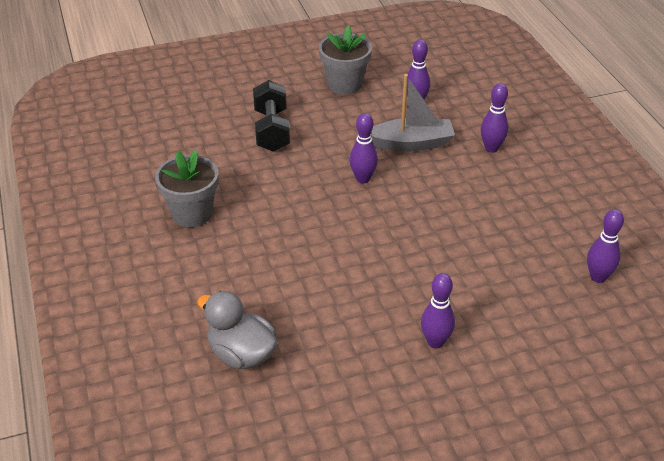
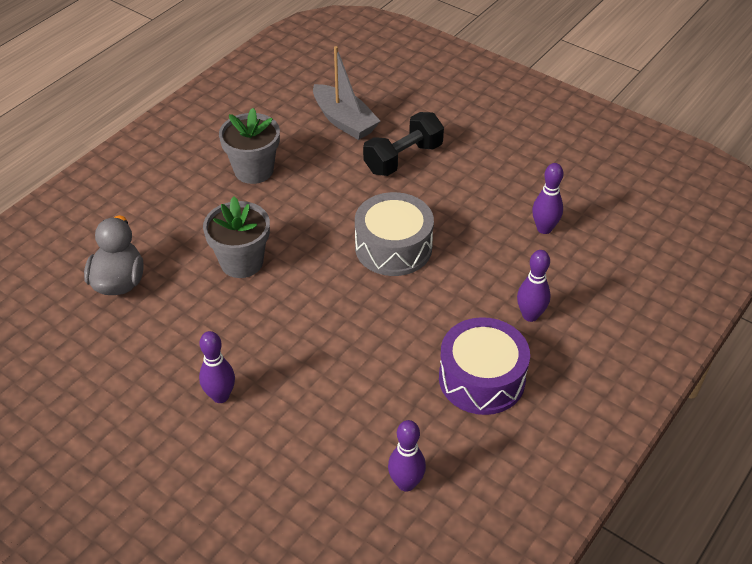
camera: 55 degrees right, 5 degrees up
(344, 84) = (519, 168): grey flower pot -> grey flower pot (241, 262)
(363, 179) = (393, 247): purple bowling pin -> grey drum
(411, 144) = (477, 255): grey boat -> grey boat (344, 121)
(530, 197) = (481, 379): none -> purple drum

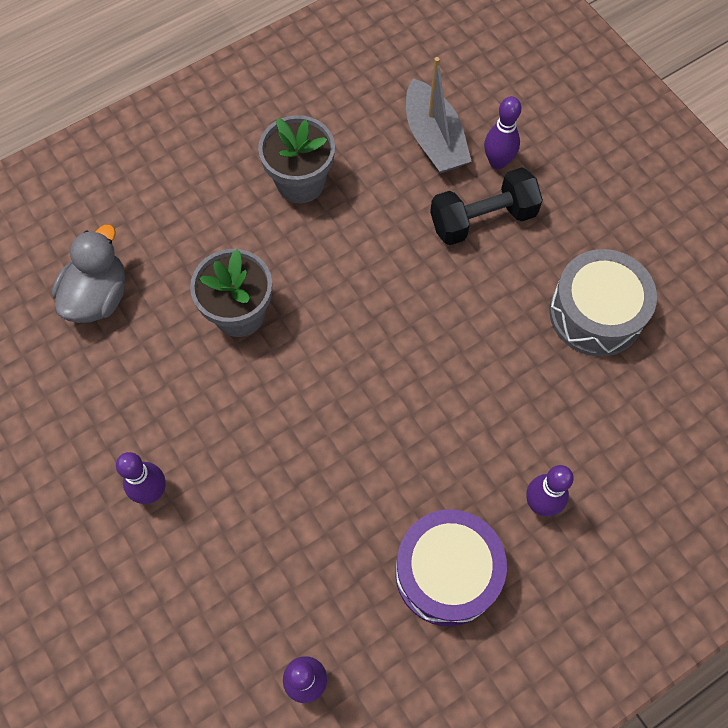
camera: 20 degrees right, 20 degrees up
(393, 247) = (419, 349): grey drum -> grey drum (596, 313)
(544, 228) = (611, 381): purple bowling pin -> purple bowling pin (497, 162)

